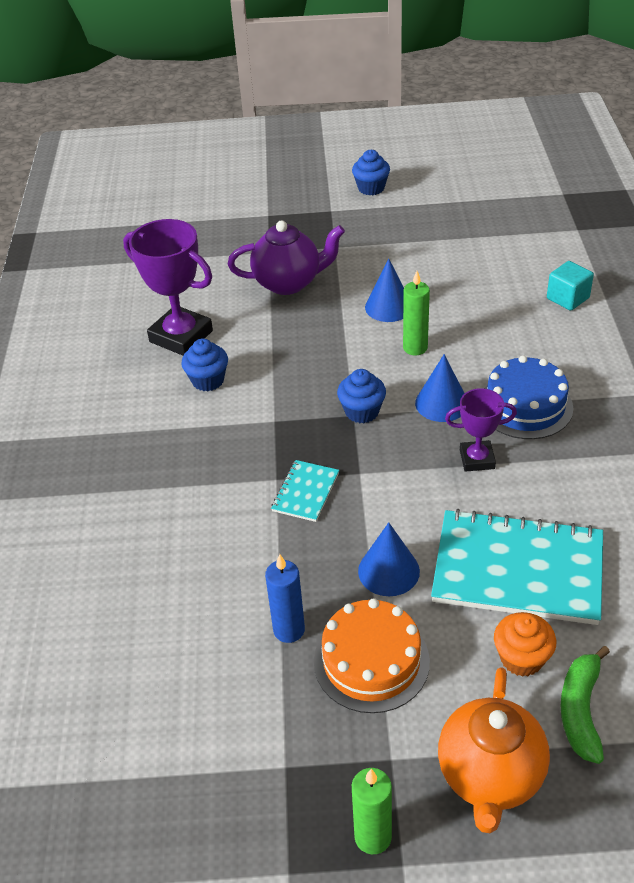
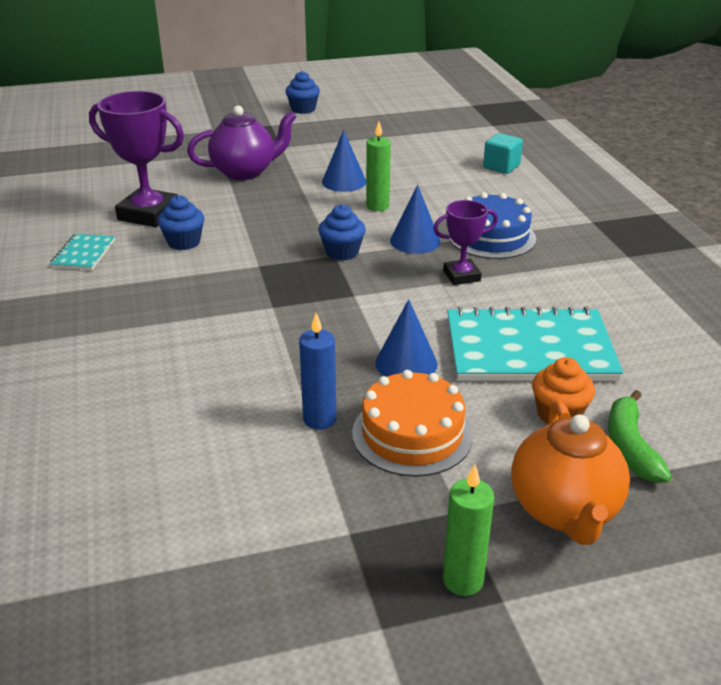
camera: 15 degrees left, 10 degrees down
(305, 492) = (305, 313): turquoise notebook -> turquoise notebook (83, 254)

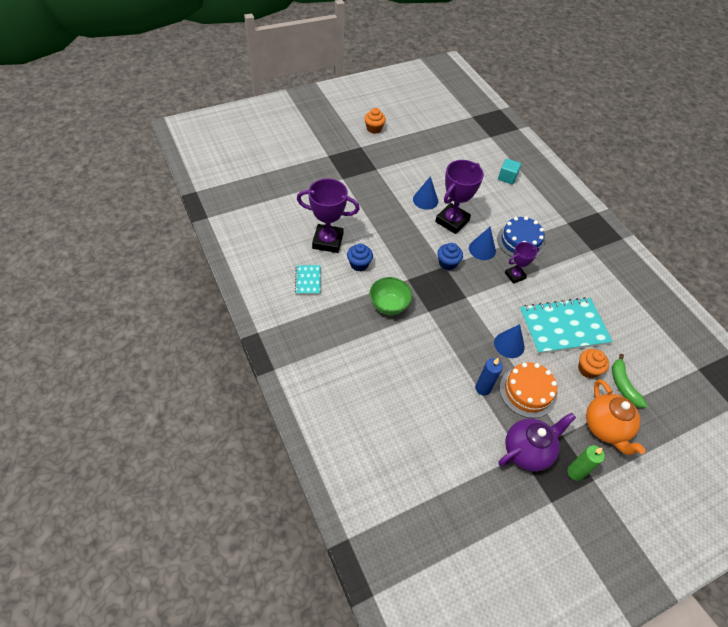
camera: 15 degrees left, 20 degrees up
(203, 294) = (389, 306): none -> green bowl
(245, 172) = (365, 196): purple teapot -> purple teapot (527, 451)
(303, 109) = (374, 129): blue cupcake -> orange cupcake
(377, 206) = (452, 221): green candle -> purple trophy

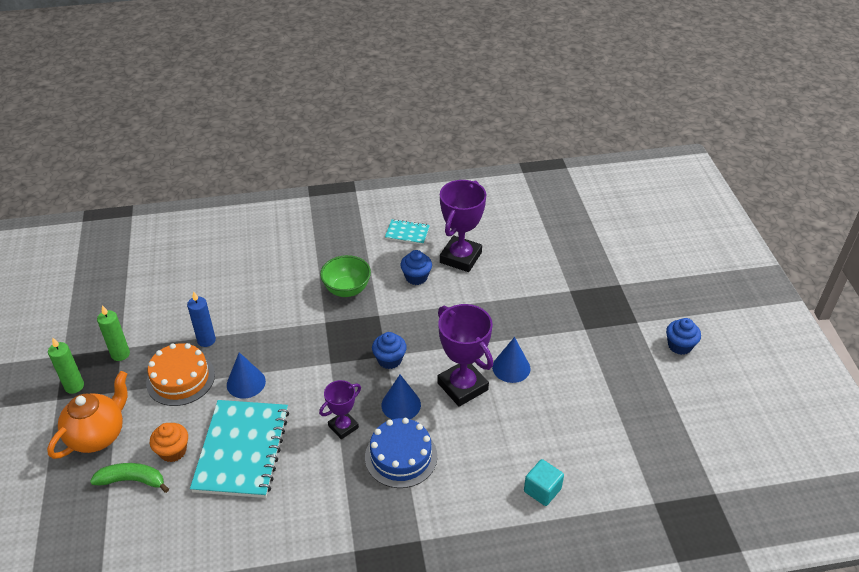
camera: 110 degrees right, 10 degrees down
(374, 129) = (679, 346): orange cupcake -> blue cupcake
(515, 275) = (343, 427): purple trophy -> purple trophy turned 60 degrees clockwise
(527, 451) = (120, 354): purple teapot -> green candle
(605, 428) = (98, 435): orange teapot -> orange teapot turned 120 degrees clockwise

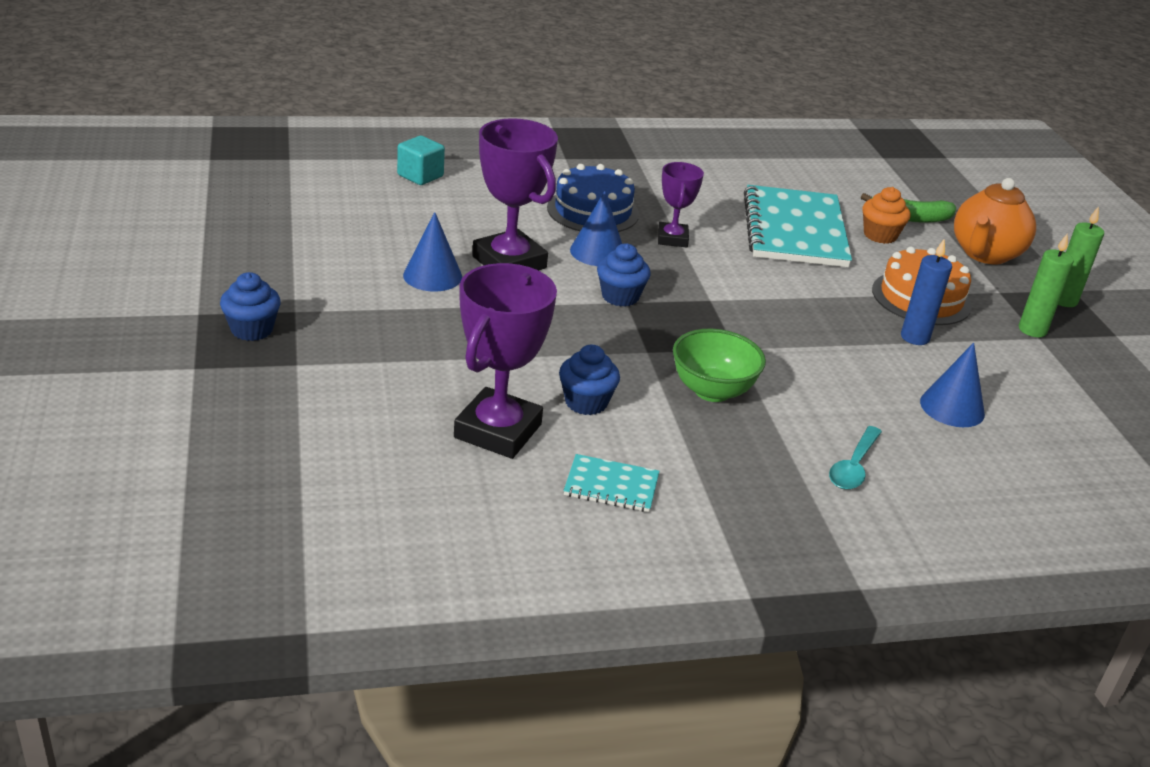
camera: 175 degrees right, 10 degrees down
(246, 383) = (825, 287): blue cone -> blue cone (952, 407)
(287, 250) = (853, 466): none -> turquoise spoon
(343, 427) = (672, 239): purple trophy -> purple trophy turned 45 degrees counterclockwise
(679, 346) = (147, 280): blue cupcake -> blue cupcake (252, 329)

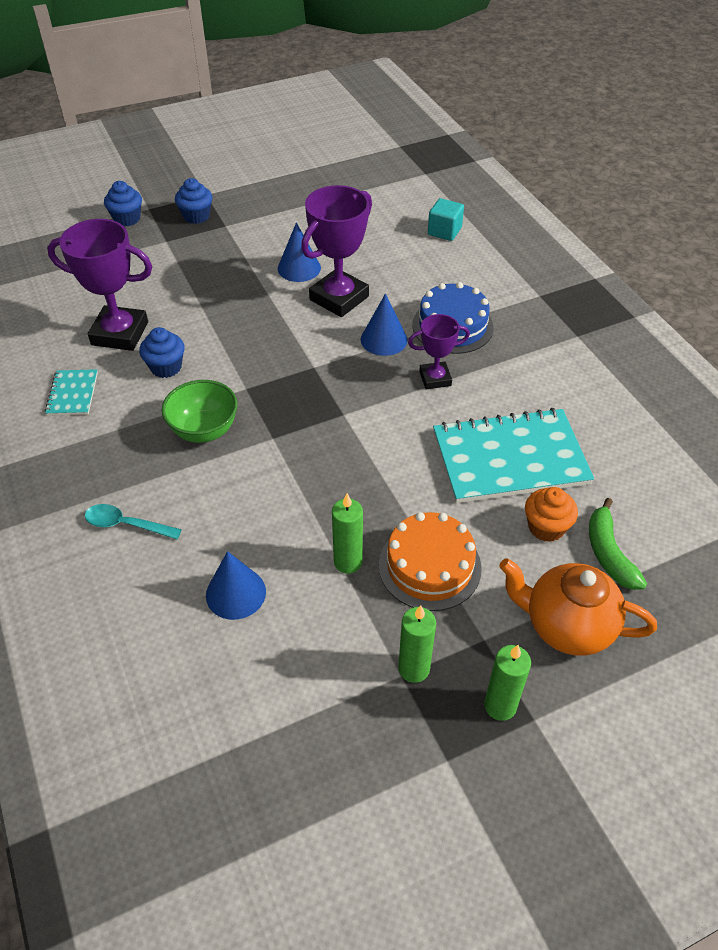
camera: 80 degrees right, 15 degrees up
(620, 296) = (320, 362): blue cupcake -> blue cupcake (127, 219)
(914, 337) = (348, 562): blue candle -> green candle

